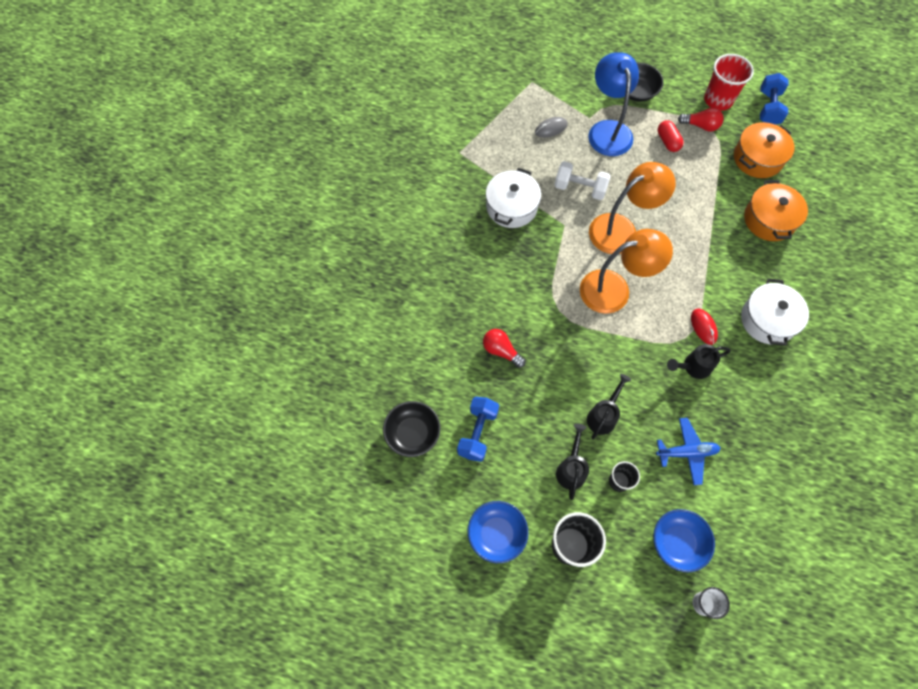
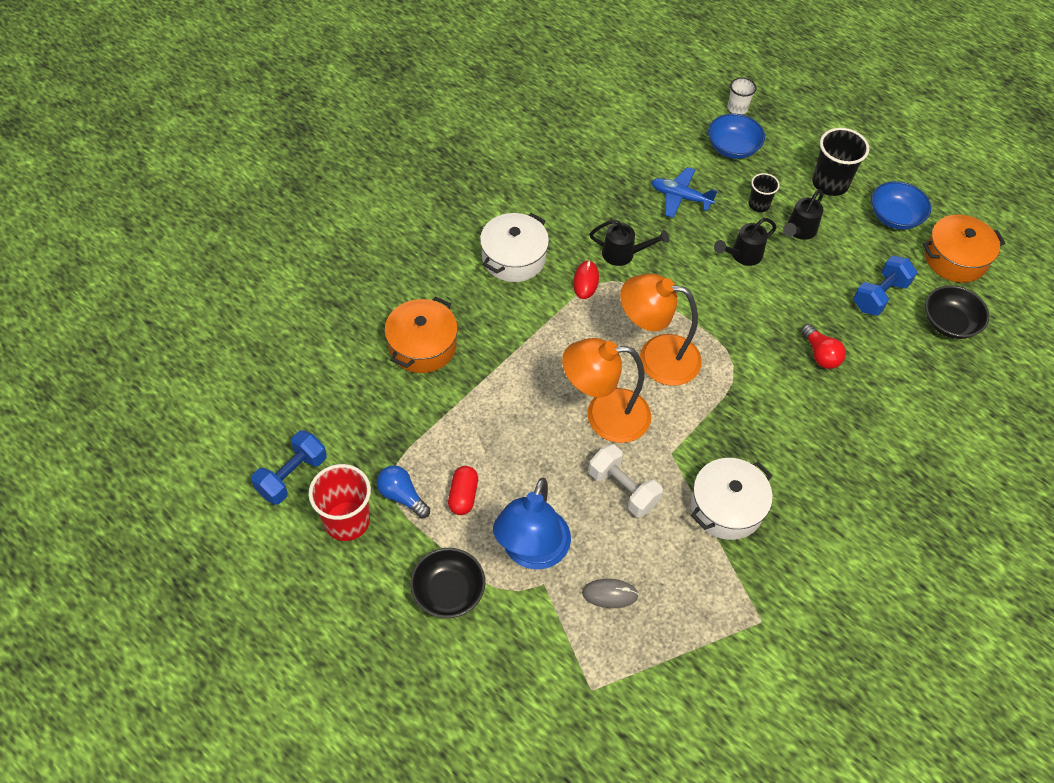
camera: 155 degrees left, 10 degrees down
(700, 125) = (402, 496): red light bulb -> blue light bulb
(757, 158) = (369, 419): orange pot -> orange pot (955, 259)

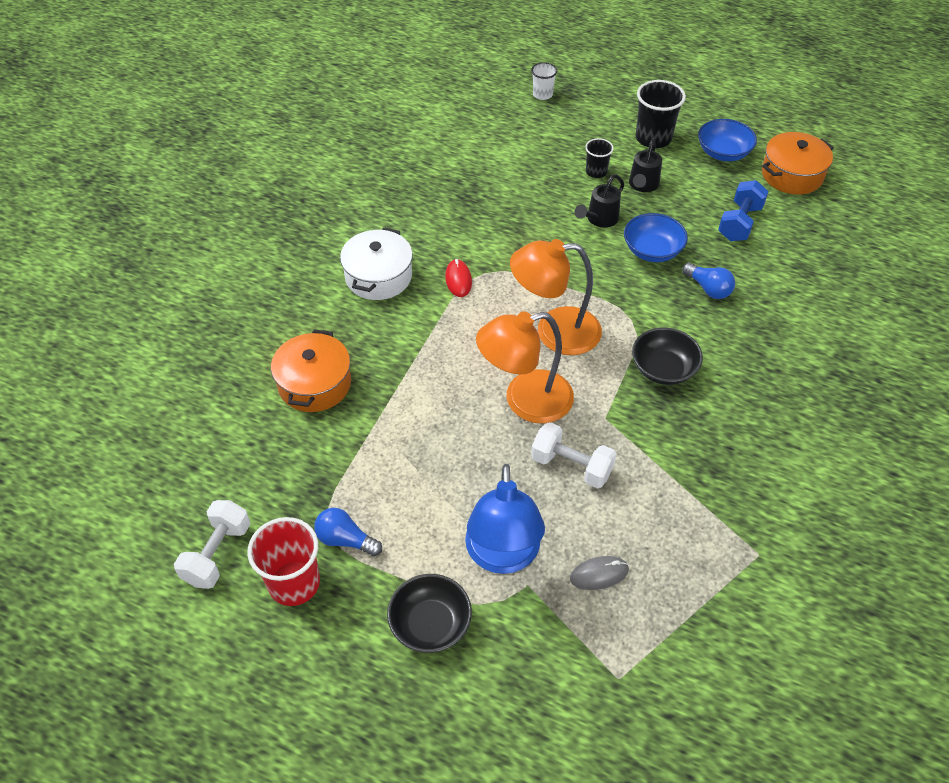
camera: 15 degrees left, 5 degrees down
(292, 476) = (217, 554): blue dumbbell -> white dumbbell
(463, 496) = (410, 520): red capsule -> none
(623, 254) = (485, 246): black watering can -> none
(680, 197) = (520, 183): blue plane -> none
(726, 507) = (679, 454): white pot -> none
(732, 148) = (552, 129): blue bowl -> blue bowl (652, 250)
(820, 354) = (708, 288): red light bulb -> blue light bulb
(949, 323) = (811, 231): black bowl -> black bowl (663, 369)

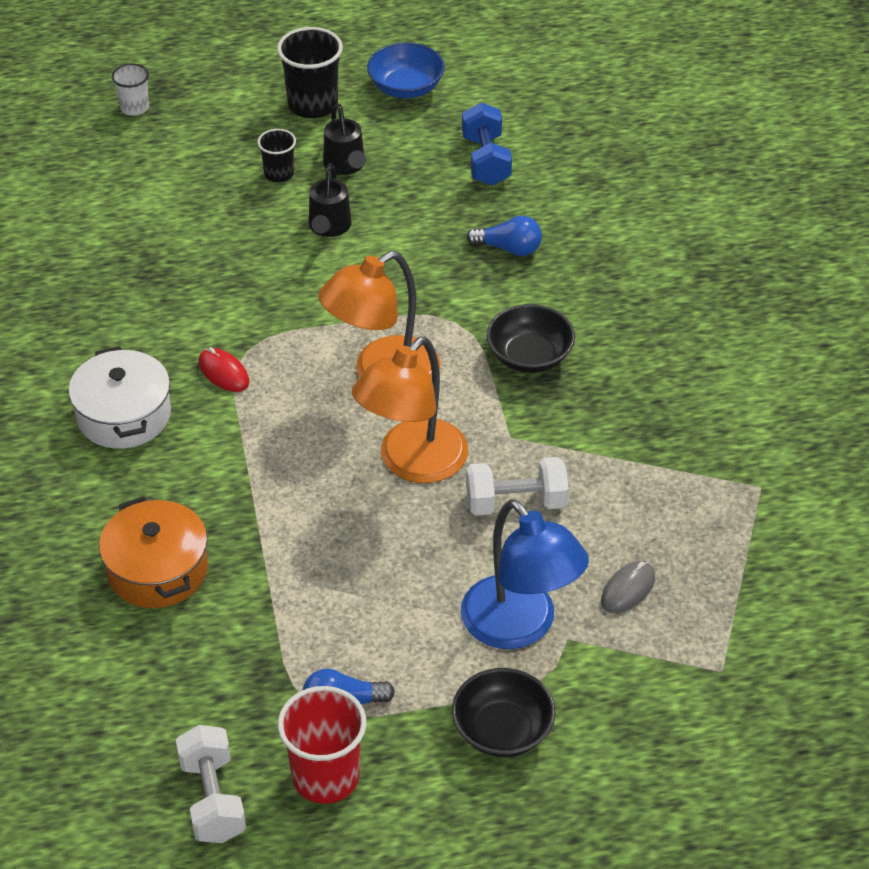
camera: 35 degrees left, 5 degrees down
(652, 250) = (416, 235): blue bowl -> none
(792, 175) = (500, 81): orange pot -> none

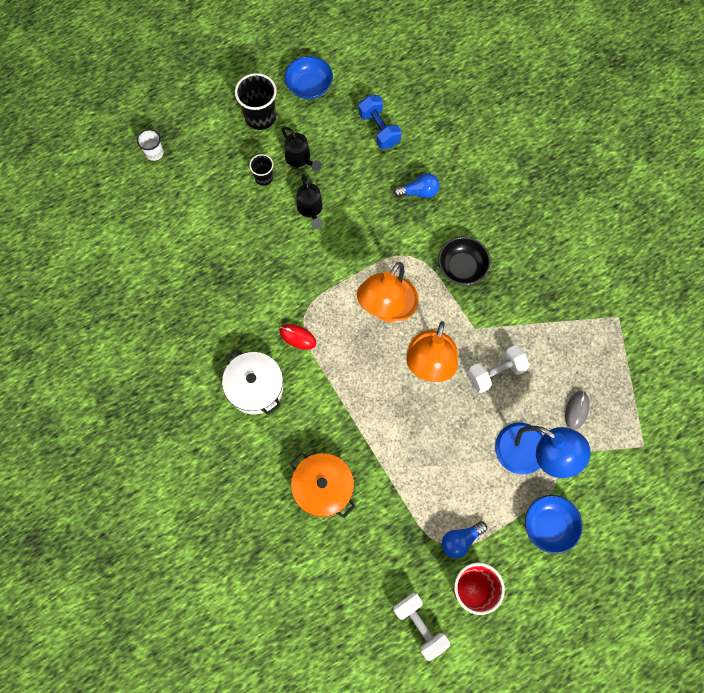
camera: 20 degrees left, 25 degrees up
(502, 730) = (549, 525): black bowl -> blue bowl

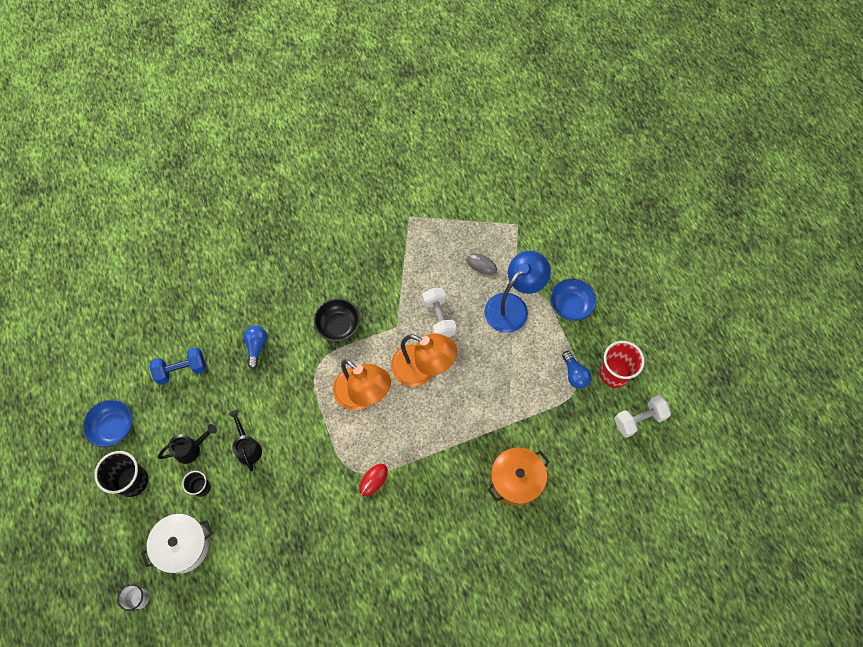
camera: 80 degrees left, 5 degrees down
(255, 387) = (414, 527): white pot -> white pot (183, 545)
(310, 209) = (248, 447): black watering can -> black watering can turned 105 degrees counterclockwise

